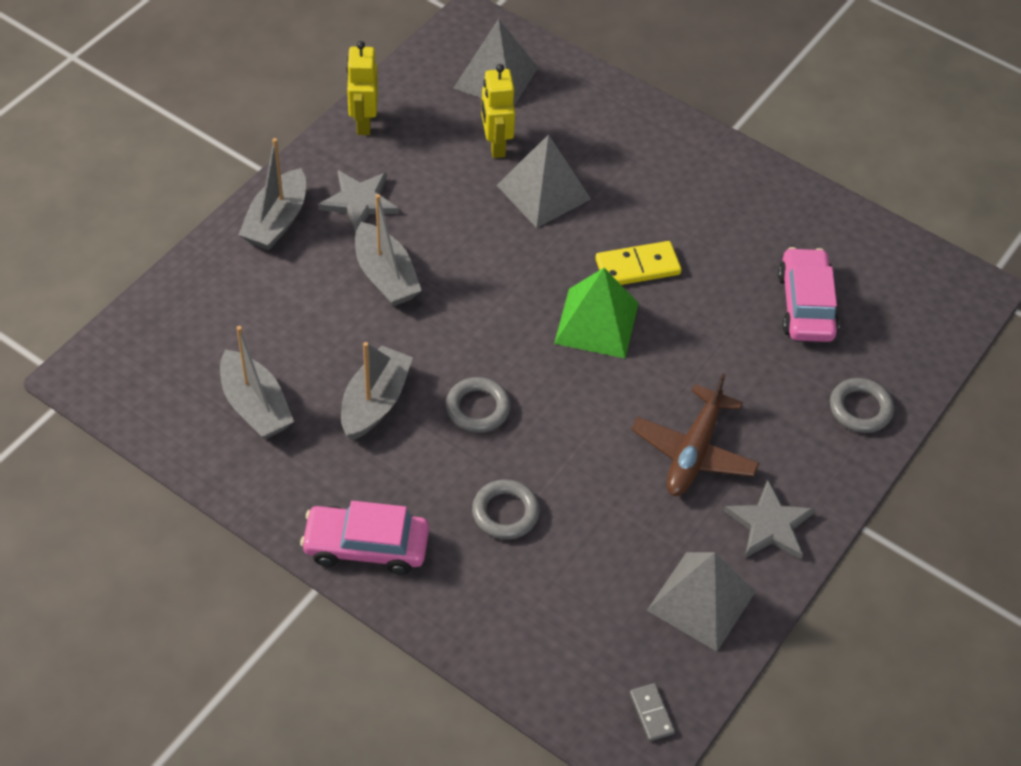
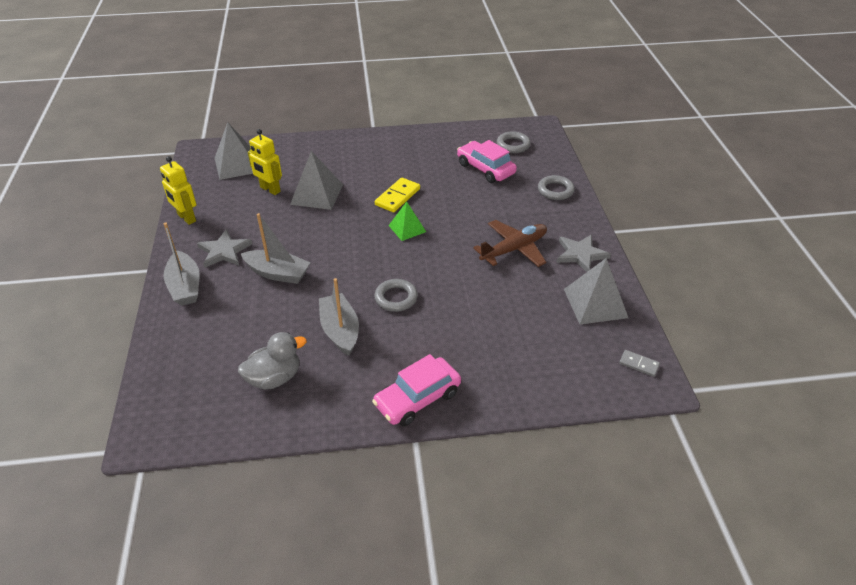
camera: 40 degrees left, 10 degrees down
(255, 406) = (274, 378): grey boat -> grey duck
(505, 512) = (466, 332): grey ring -> grey ring (513, 145)
(596, 323) = (407, 228): green pyramid -> green pyramid, size x0.63
(693, 452) = (514, 249): brown plane -> brown plane turned 105 degrees counterclockwise

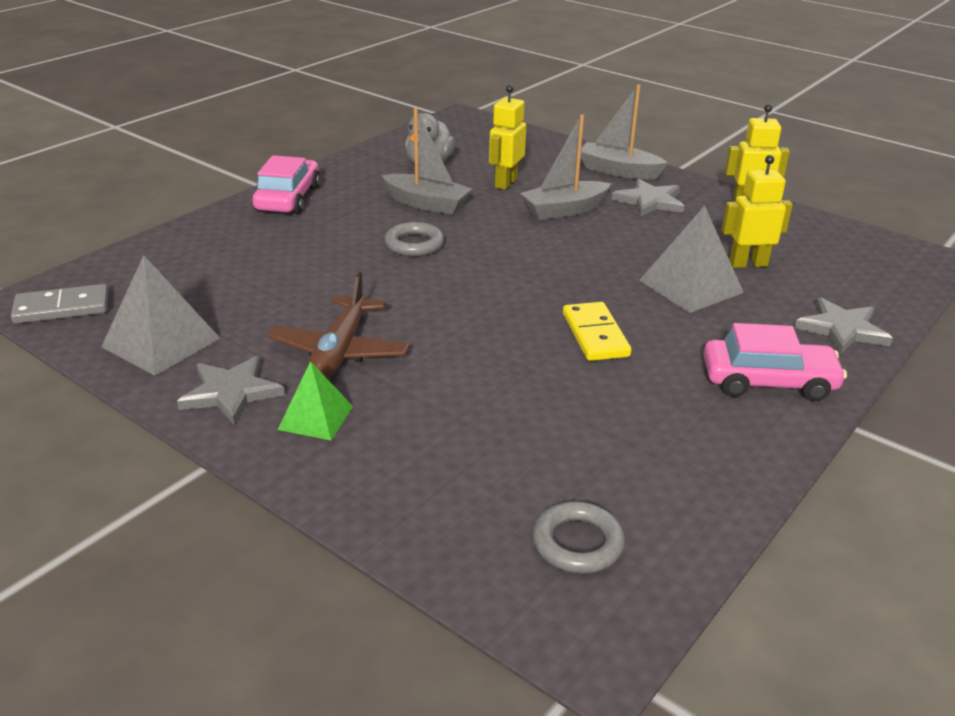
camera: 135 degrees right, 10 degrees down
(237, 165) = (849, 267): grey pyramid -> none
(264, 320) = (505, 183): none -> yellow robot
(305, 148) = (842, 329): none -> grey star
(407, 228) = (514, 306): green pyramid -> green pyramid (315, 417)
(485, 169) = (549, 453): pink car -> pink car (768, 381)
(555, 190) = (376, 482): grey ring -> none
(639, 364) = (62, 308): grey domino -> grey domino, size x1.69

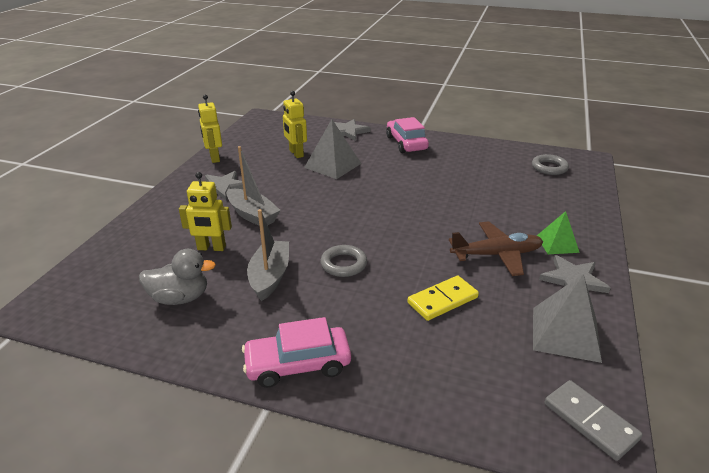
camera: 110 degrees left, 0 degrees up
(595, 335) = (404, 183): yellow domino -> yellow domino (442, 300)
(618, 171) = (171, 205): grey boat -> none

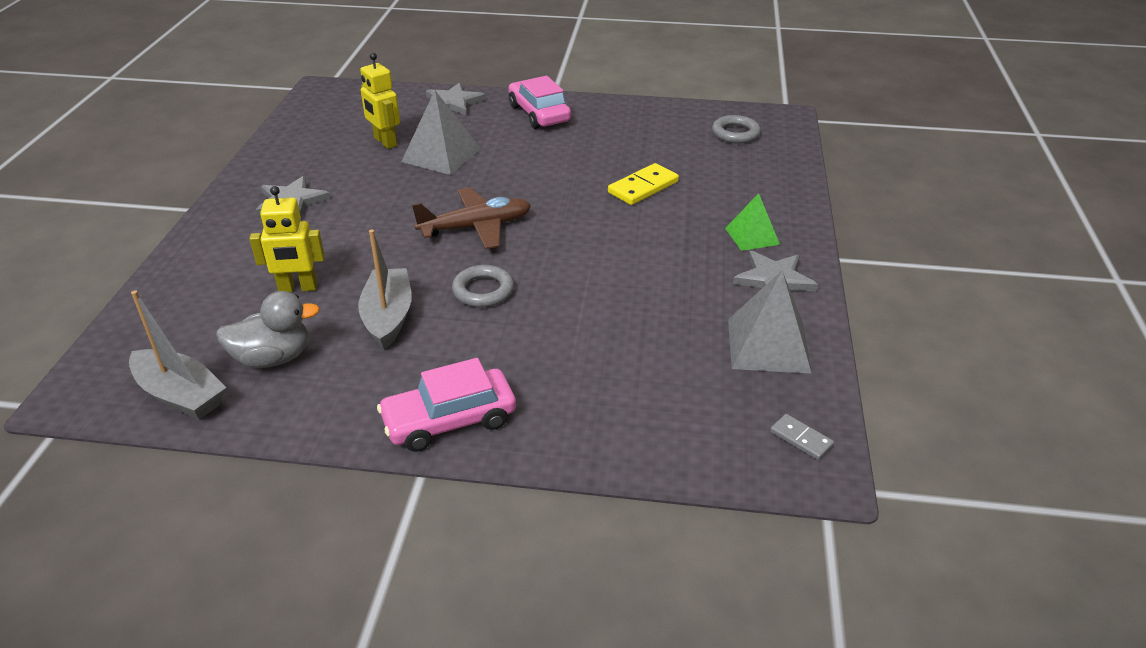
camera: 10 degrees left, 5 degrees up
(214, 158) = (266, 159): yellow robot -> none
(252, 215) = (344, 237): grey boat -> grey boat (180, 395)
(442, 300) = (617, 322): yellow domino -> yellow domino (643, 187)
(497, 255) = (678, 258): brown plane -> brown plane (476, 227)
(590, 421) = (801, 439): grey domino -> grey domino, size x0.59

